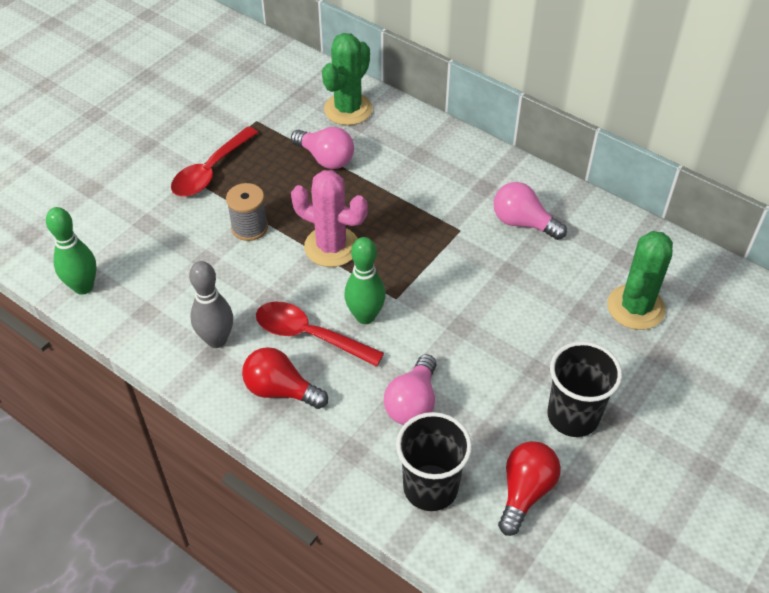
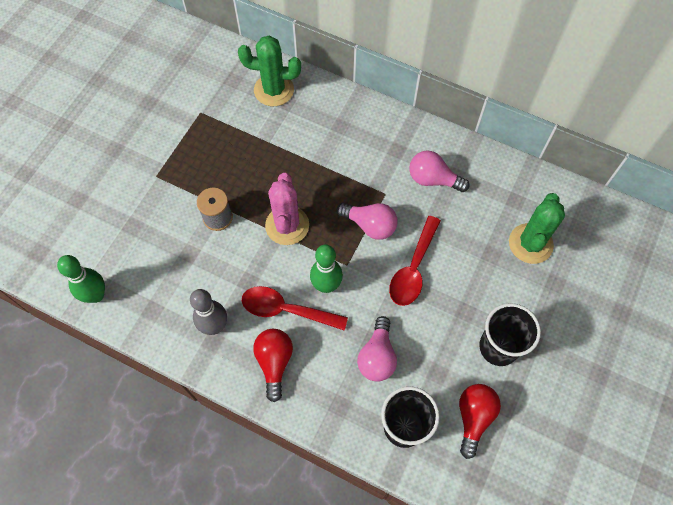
camera: 10 degrees left, 15 degrees up
(210, 171) = (173, 168): red spoon -> red spoon (413, 269)
(280, 390) = (274, 362): red light bulb -> red light bulb turned 75 degrees clockwise
(326, 158) = (265, 141): pink light bulb -> pink light bulb (370, 225)
(331, 247) = (287, 225): pink cactus -> pink cactus turned 75 degrees clockwise
(348, 109) = (274, 90): green cactus -> green cactus turned 75 degrees clockwise

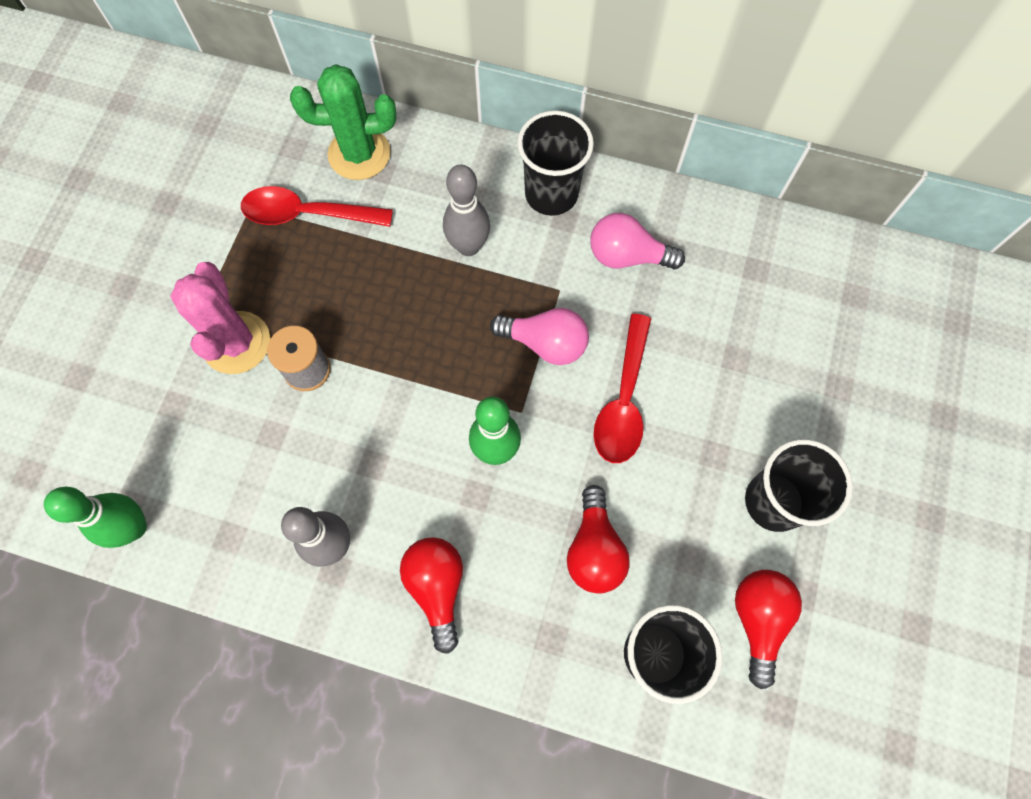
camera: 10 degrees left, 5 degrees up
(286, 310) = (440, 499): red spoon -> red spoon (307, 214)
(287, 225) = (418, 364): pink cactus -> pink cactus (236, 343)
(332, 158) = (468, 246): none -> grey bowling pin
(377, 356) = (594, 549): pink light bulb -> red light bulb
(391, 133) = (551, 194): none -> black cup
(530, 243) = (791, 332): green cactus -> none

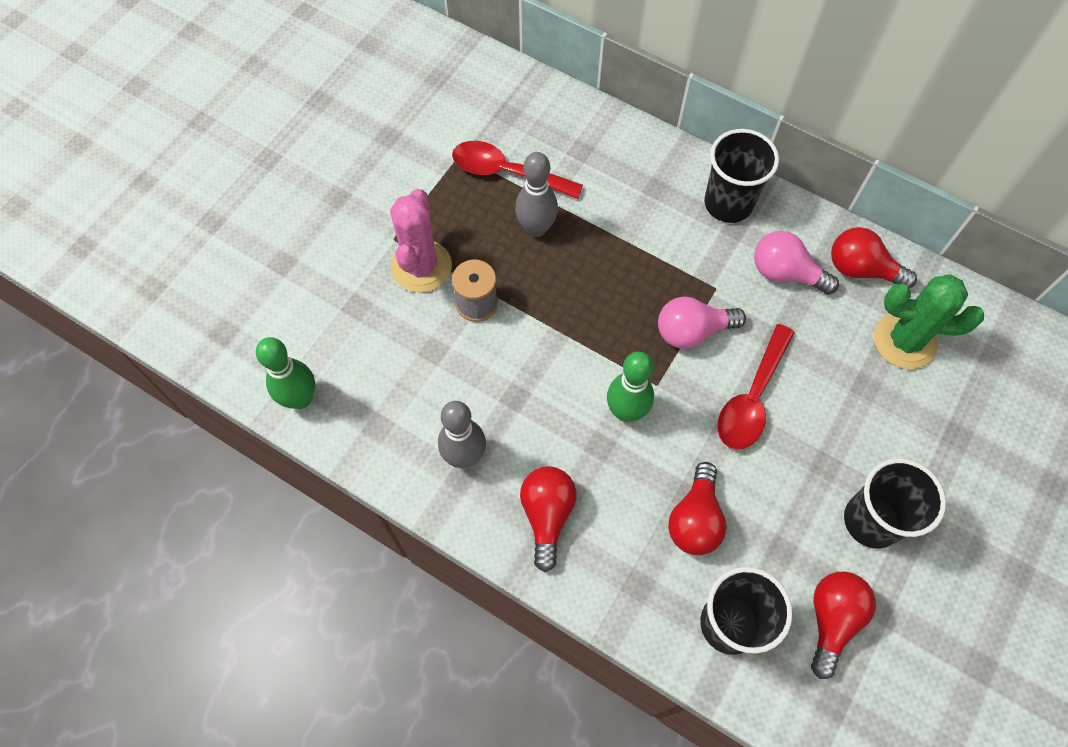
camera: 15 degrees right, 5 degrees down
(359, 154) = (564, 131): green cactus -> green cactus (904, 341)
(468, 246) = (643, 232): grey bowling pin -> grey bowling pin (536, 228)
(545, 343) = (692, 331): pink light bulb -> pink light bulb turned 135 degrees clockwise
(703, 233) = (861, 269): none -> red light bulb

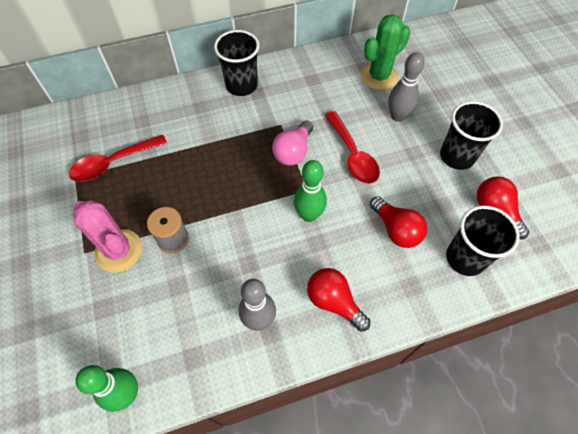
camera: 50 degrees left, 5 degrees down
(536, 228) = (162, 175): grey bowling pin -> grey bowling pin (397, 116)
(785, 273) = (301, 92): pink light bulb -> none
(861, 269) = (328, 64): red light bulb -> none

